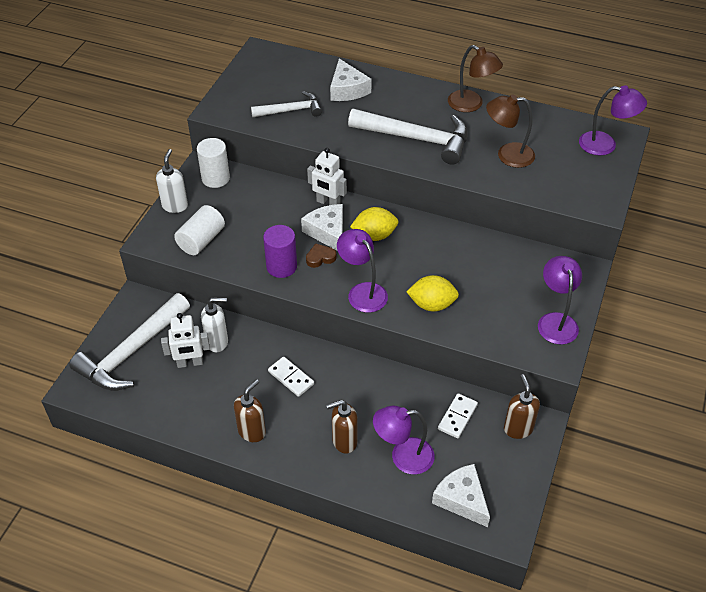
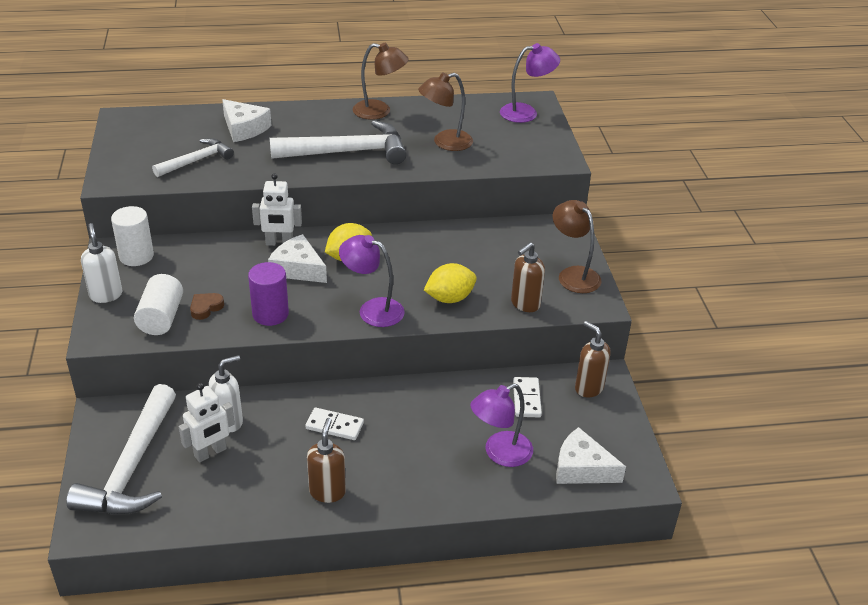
camera: 30 degrees left, 10 degrees down
(320, 258) = (306, 293): brown heart -> brown heart (206, 308)
(344, 441) = (431, 463): brown soap dispenser -> brown soap dispenser (525, 304)
(556, 321) = (573, 275): purple lamp -> brown lamp

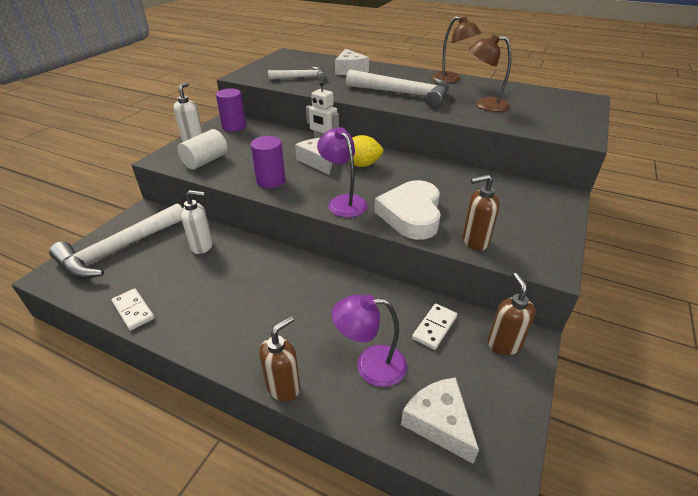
camera: 35 degrees right, 0 degrees up
(136, 256) = (234, 126): white cylinder -> purple cylinder
(206, 308) = (237, 164): brown heart -> none
(210, 453) = (169, 261): white robot -> none
(327, 492) = (208, 327): brown soap dispenser -> brown soap dispenser (283, 387)
(334, 426) = (263, 280): white domino -> white domino (133, 310)
(449, 298) = (411, 215): yellow lemon -> white heart
(526, 112) = (573, 102): purple lamp -> none
(573, 275) = (542, 234): brown lamp -> none

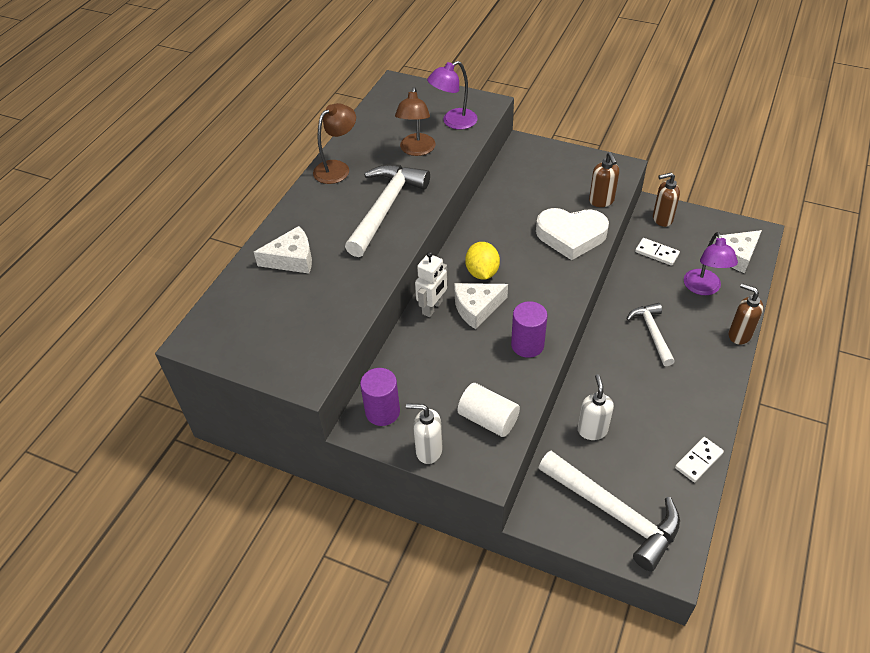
camera: 90 degrees left, 10 degrees up
(301, 78) = (321, 307): white hammer -> white hammer (652, 333)
(343, 202) = (558, 282): purple lamp -> purple lamp (453, 122)

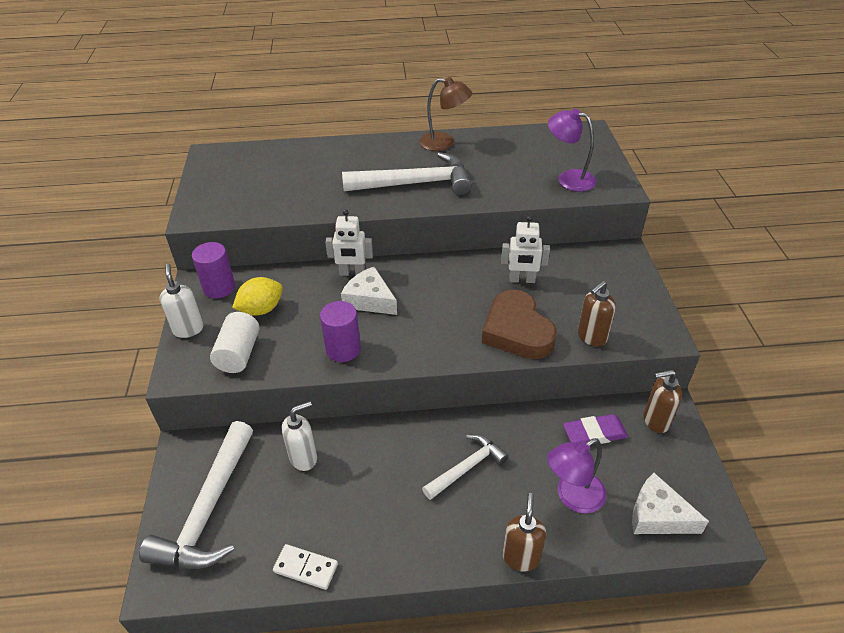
camera: 60 degrees right, 5 degrees down
(292, 259) = (319, 162): white cheese -> none
(416, 150) = (507, 173): brown lamp -> none
(482, 272) = (418, 287): yellow lemon -> yellow lemon (261, 309)
(516, 210) = (522, 280): none -> white robot
(571, 236) = (517, 331): white heart -> brown heart
(656, 253) = (594, 433): white domino -> purple eraser
(662, 219) = (655, 421): brown soap dispenser -> brown soap dispenser turned 60 degrees counterclockwise

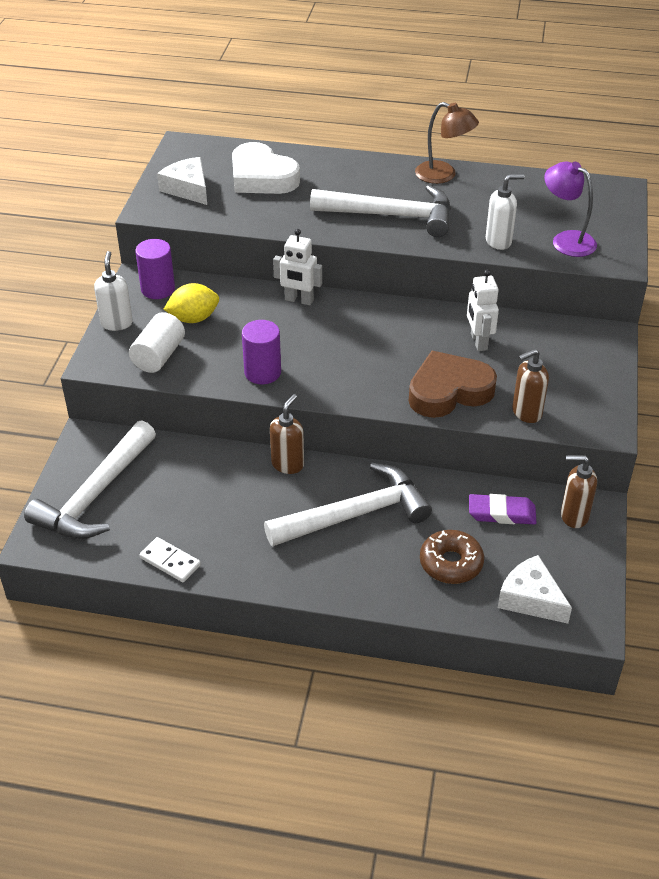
camera: 15 degrees right, 0 degrees up
(289, 170) = (262, 177): none -> white heart
(304, 458) = (198, 471): white soap dispenser -> white soap dispenser (499, 241)
(369, 300) = (307, 330): white cheese -> white cheese (188, 189)
(467, 467) = (355, 514): white hammer -> white hammer, size x1.70
(517, 331) = (449, 391): brown heart -> brown heart turned 75 degrees clockwise
(521, 557) = (376, 600): brown soap dispenser -> brown soap dispenser (288, 464)
(522, 280) = (478, 342): white robot -> white robot turned 60 degrees clockwise
(572, 497) = (451, 563): purple lamp -> brown donut

